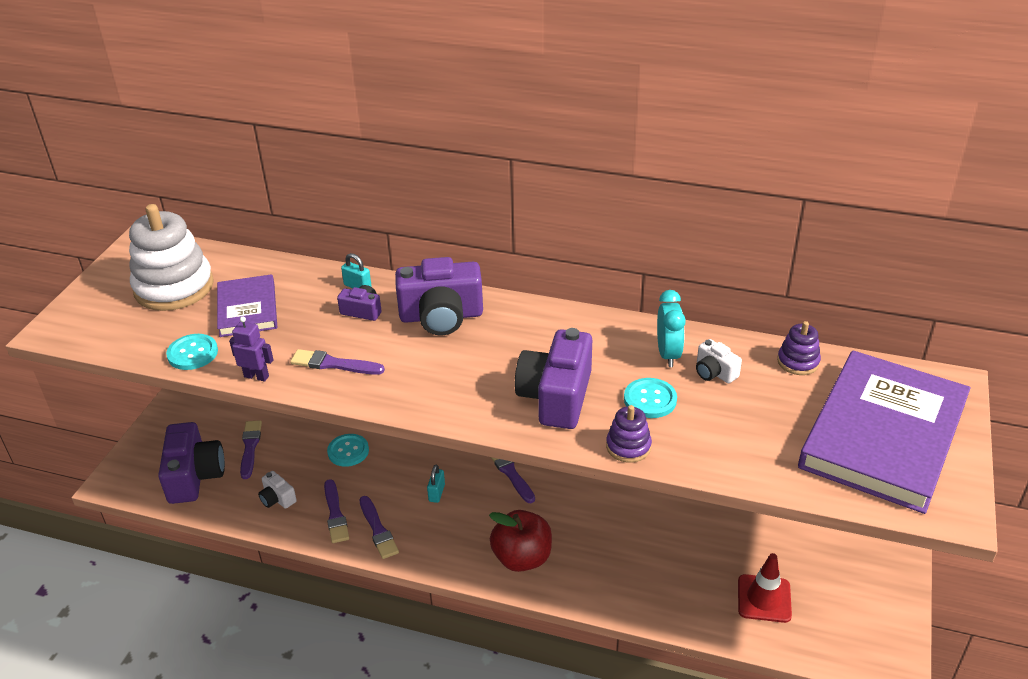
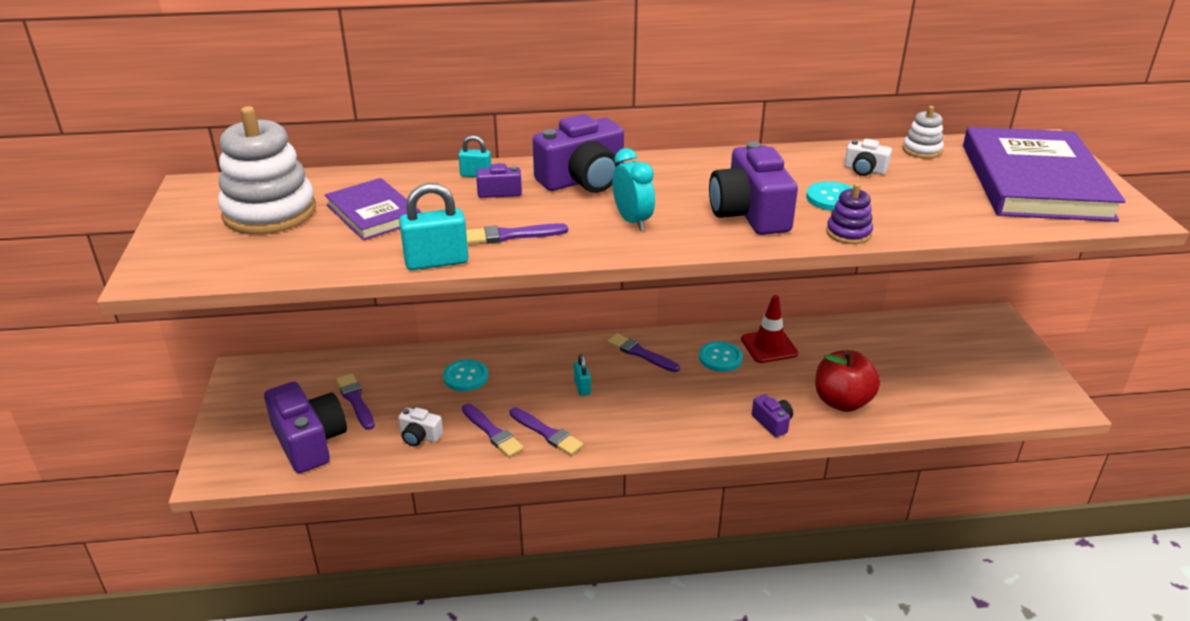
camera: 25 degrees left, 5 degrees down
(192, 353) = (345, 259): turquoise button -> turquoise button (720, 358)
(256, 376) = (436, 262): purple robot -> turquoise padlock
(522, 558) = (703, 416): red apple -> red apple (842, 402)
(579, 586) = (772, 423): none -> purple camera
(668, 354) = (814, 166): turquoise clock -> turquoise clock (632, 221)
(764, 598) = (930, 386): red traffic cone -> red traffic cone (769, 346)
(798, 362) = (922, 150): purple stacking toy -> white stacking toy

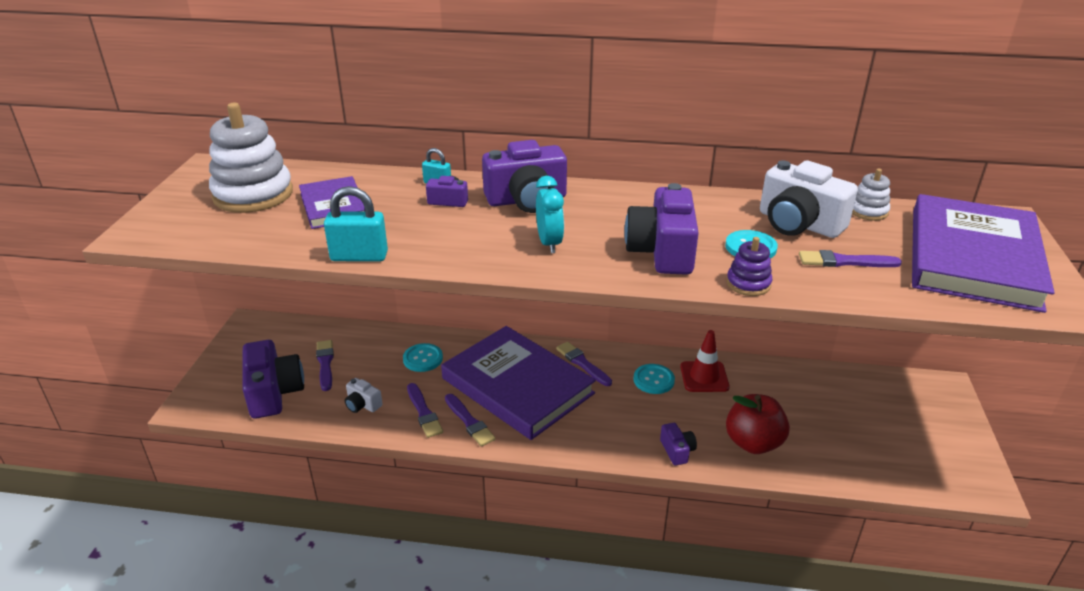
camera: 15 degrees right, 0 degrees up
(511, 235) = (435, 242): purple brush -> purple brush (845, 261)
(582, 387) = (517, 386): turquoise padlock -> purple book
(864, 170) = (798, 224): white camera -> white camera, size x2.06

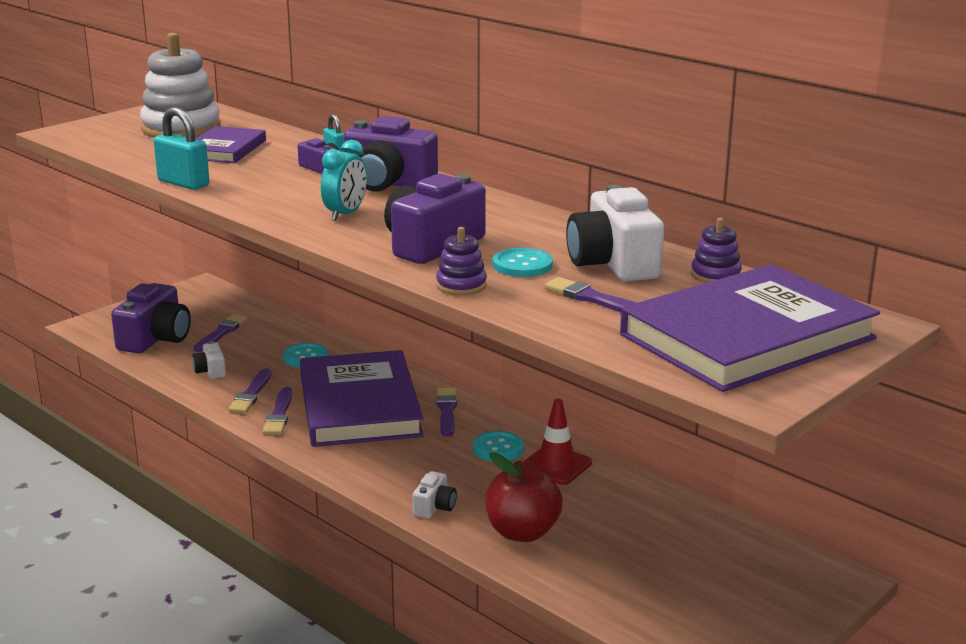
camera: 35 degrees right, 10 degrees down
(677, 451) = (434, 507): purple camera -> white camera
(868, 211) = (715, 275): white stacking toy -> purple stacking toy

